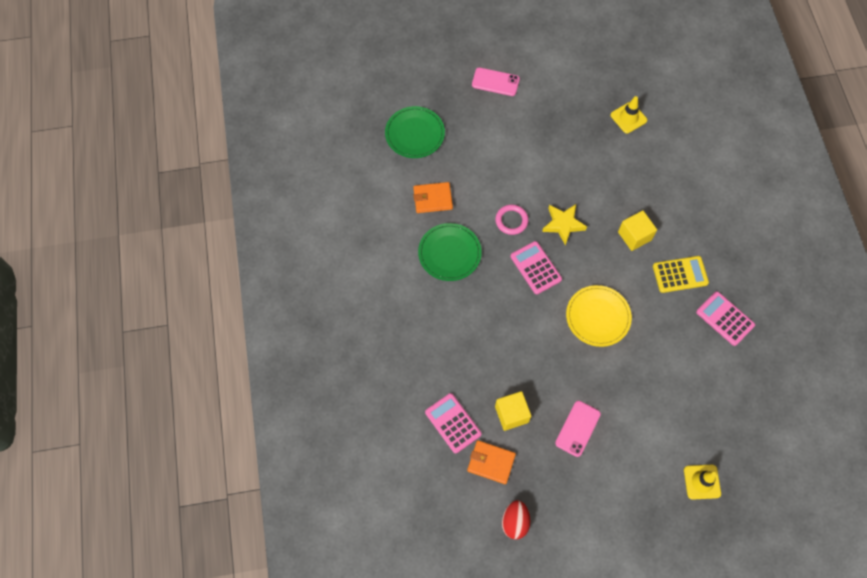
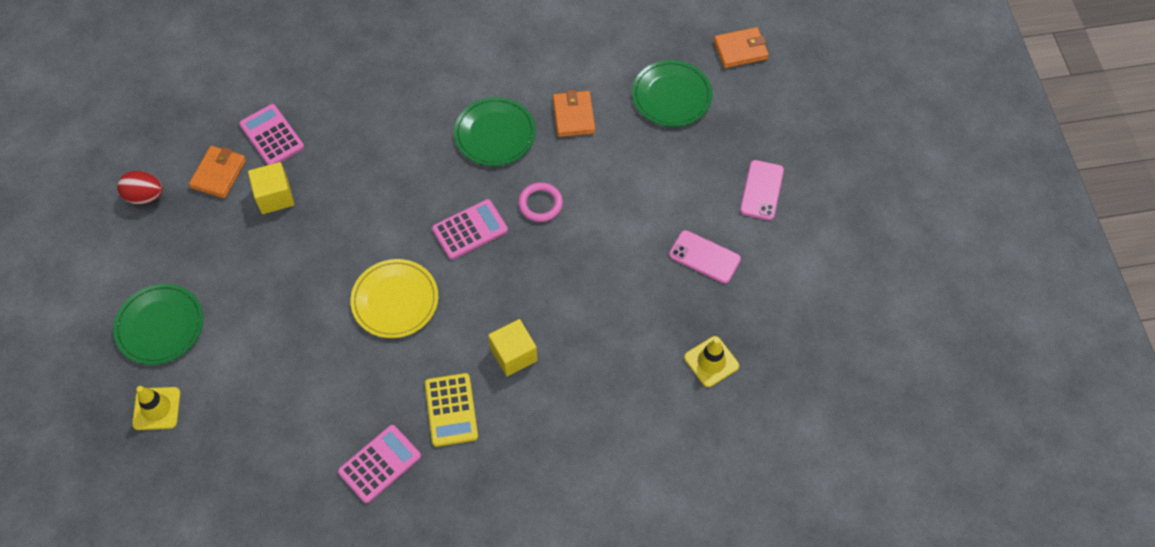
camera: 90 degrees right, 5 degrees down
(373, 88) = (740, 50): none -> orange wallet
(453, 423) = (272, 136): pink calculator -> pink calculator turned 90 degrees counterclockwise
(563, 224) = (533, 265): yellow star -> none
(577, 428) = (247, 268): pink phone -> pink phone (704, 257)
(633, 490) = (160, 326): none -> green plate

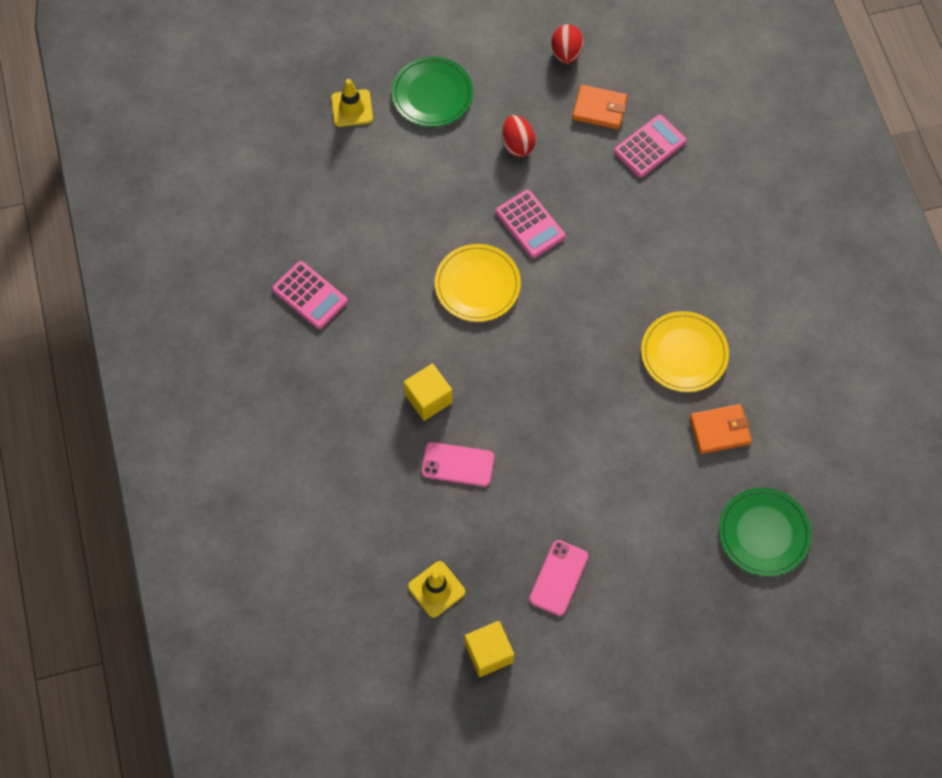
camera: 85 degrees right, 5 degrees up
(242, 250) = (517, 145): none -> red egg
(275, 196) = (580, 161): yellow cube -> yellow cube (489, 653)
(451, 410) = (366, 349): yellow calculator -> none
(470, 230) = (564, 342): pink calculator -> pink calculator (530, 224)
(495, 134) = (684, 353): green plate -> yellow plate
(540, 204) = (603, 407): pink ring -> none
(740, 50) = (843, 608): orange wallet -> none
(761, 190) = (651, 637): pink phone -> pink phone (457, 464)

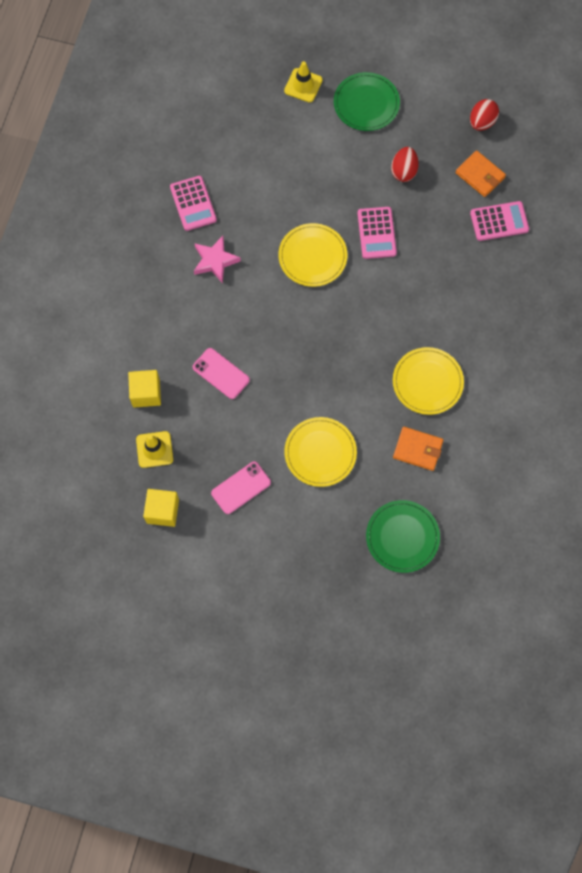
camera: 30 degrees right, 5 degrees up
(373, 345) = (215, 261): none -> pink star
(428, 398) = (229, 318): yellow cube -> yellow cube (146, 393)
(620, 491) = (320, 453): none -> yellow plate

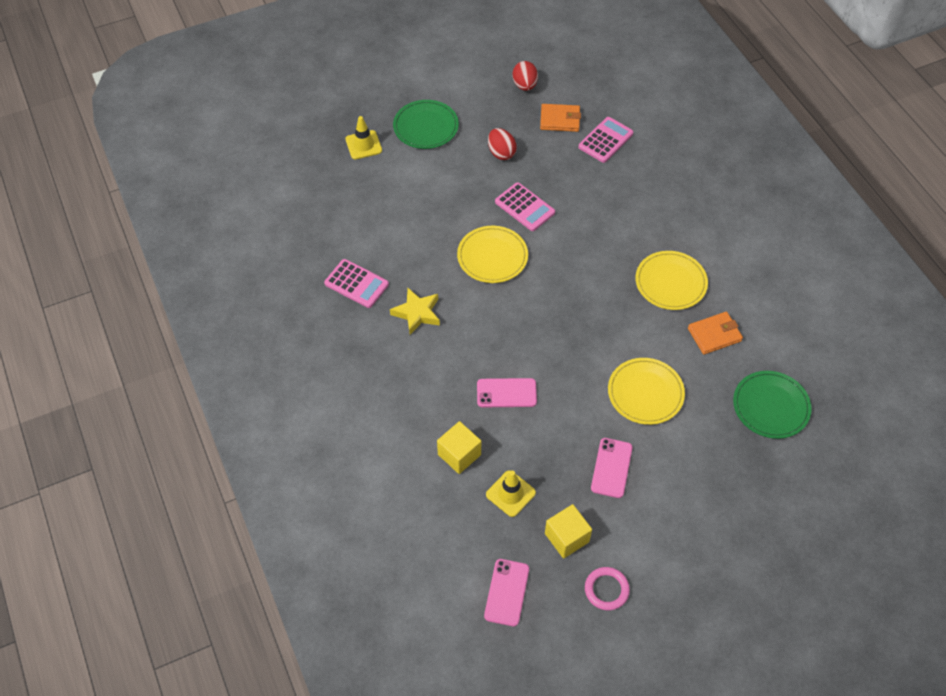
camera: 40 degrees left, 15 degrees down
(88, 515) = (507, 592): none -> pink phone
(154, 568) = (606, 589): none -> pink ring
(215, 261) = (417, 313): pink star -> yellow star

